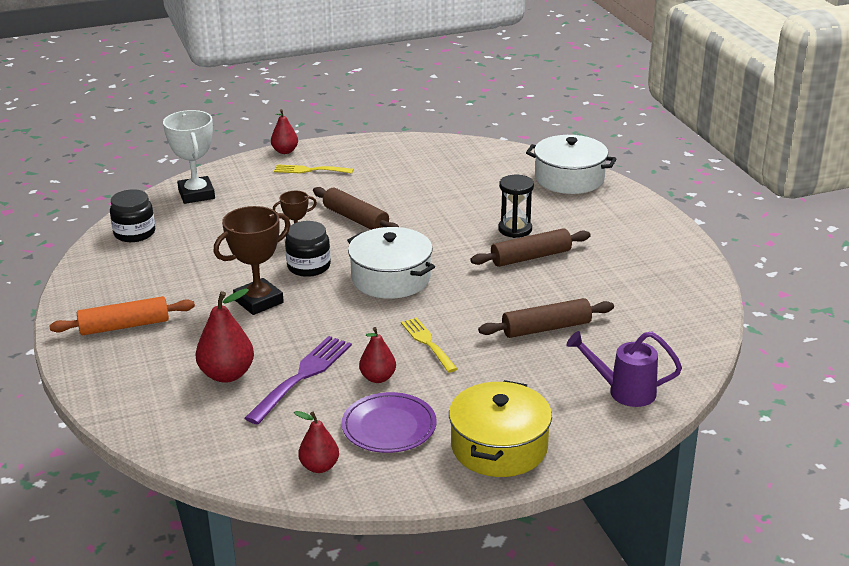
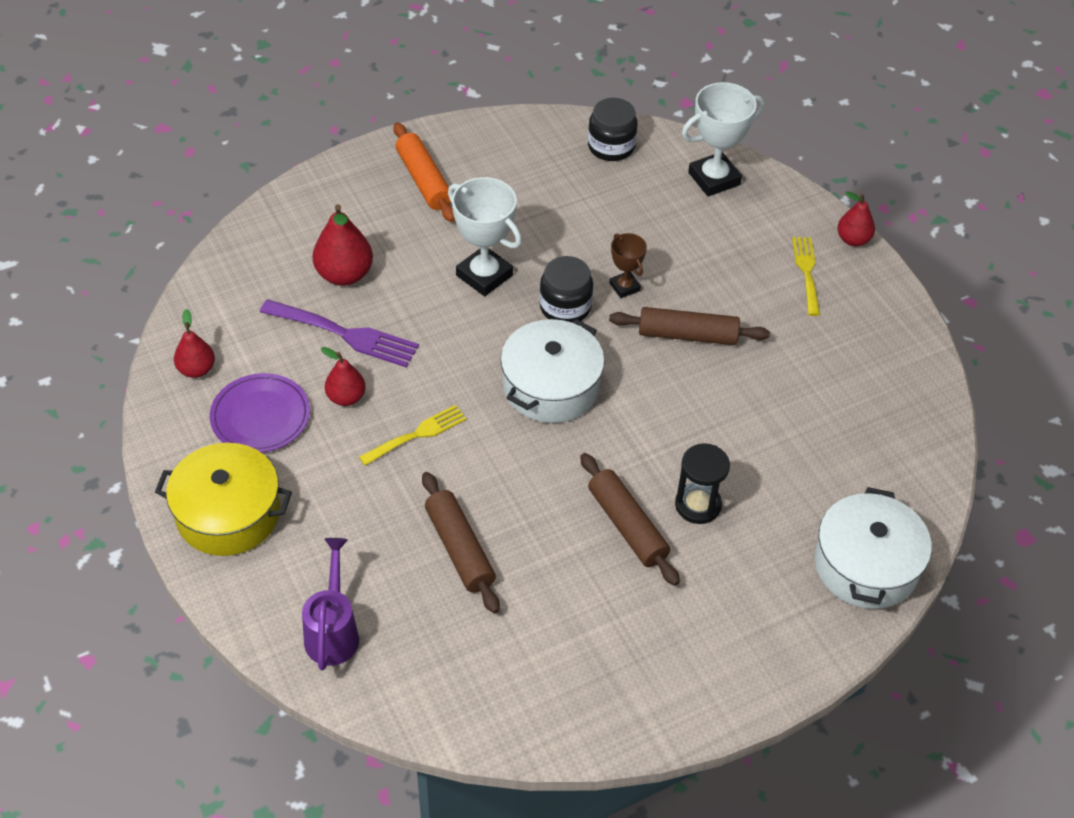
camera: 80 degrees right, 20 degrees up
(258, 301) = (484, 275): brown trophy -> white trophy
(355, 219) = (687, 335): brown rolling pin -> brown rolling pin turned 60 degrees clockwise

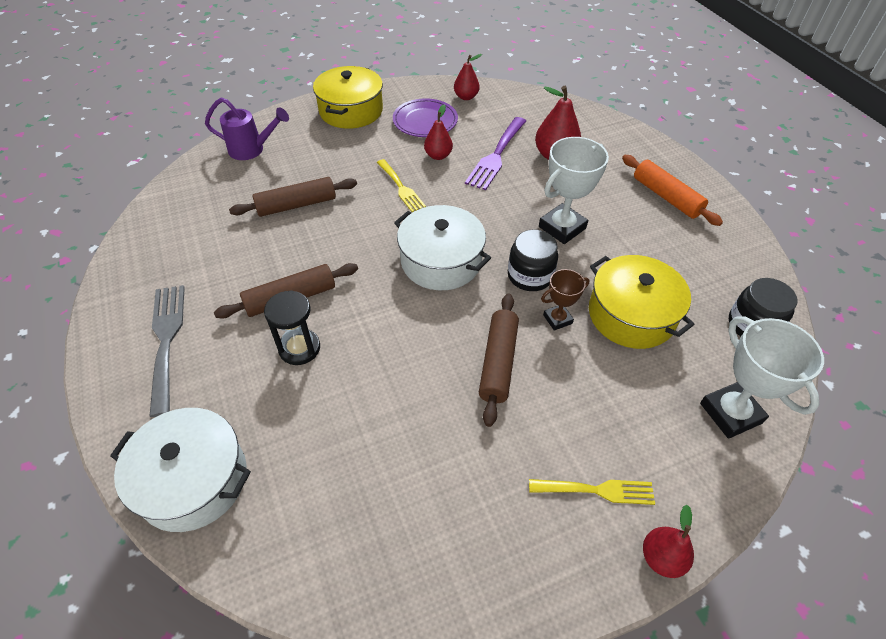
camera: 95 degrees right, 0 degrees up
(424, 180) = (666, 197): orange rolling pin -> orange rolling pin turned 75 degrees clockwise
(610, 230) = (631, 315): none -> yellow pot
(710, 638) = (166, 341): none -> grey fork

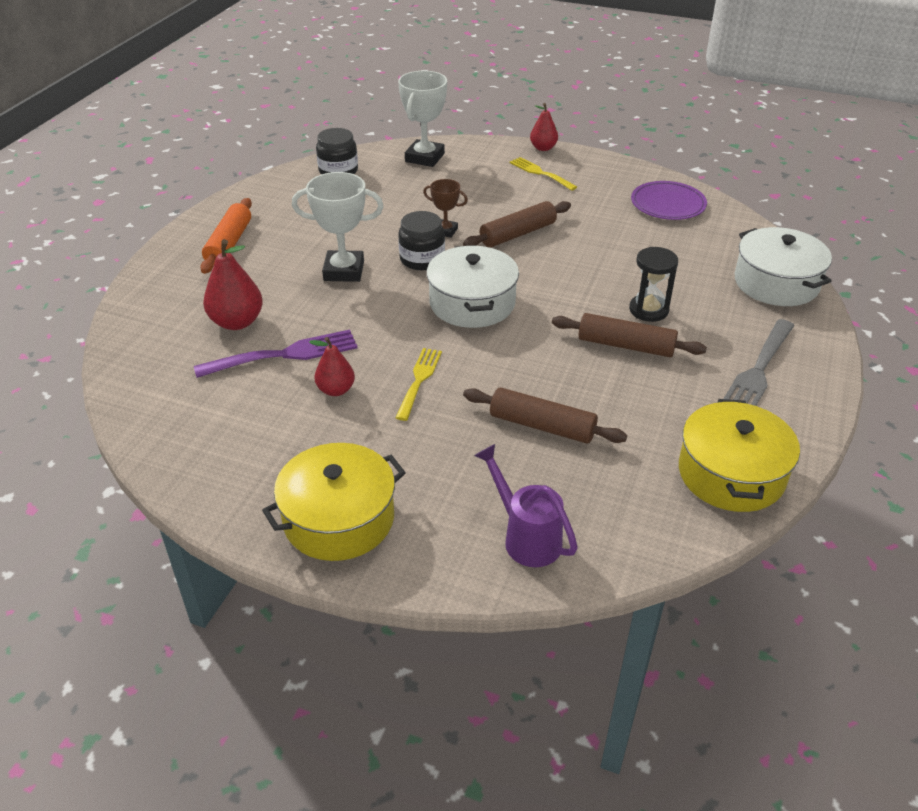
camera: 135 degrees left, 10 degrees down
(425, 121) = (282, 441): purple plate -> purple plate (668, 204)
(466, 97) = (186, 443): red pear -> none
(631, 315) = (396, 209): yellow pot -> yellow pot (731, 474)

